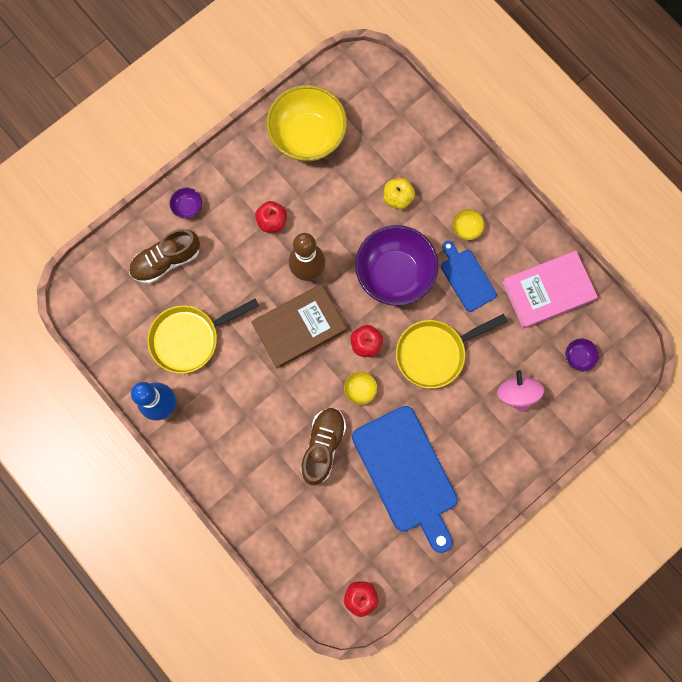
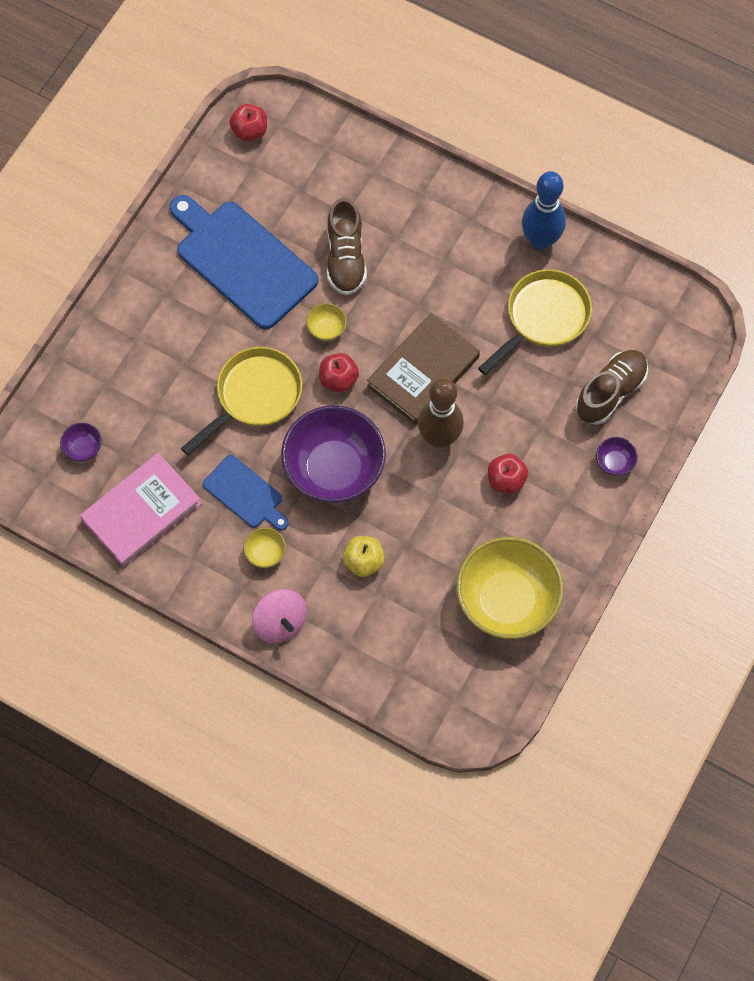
camera: 160 degrees right, 10 degrees down
(516, 393) = (144, 384): pink spinning top -> pink spinning top (280, 622)

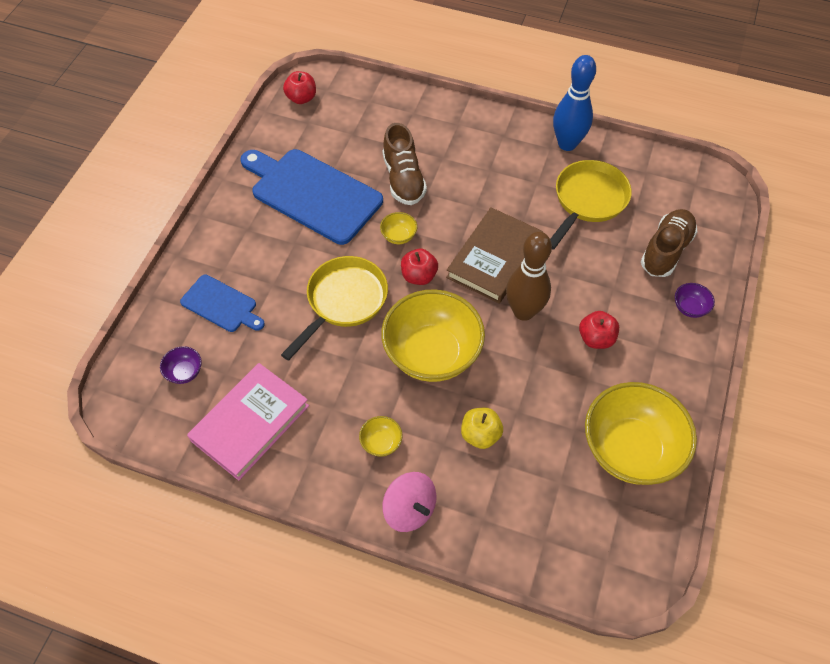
camera: 10 degrees left, 10 degrees down
(245, 494) = (350, 390): blue cutting board -> blue cutting board (221, 305)
(334, 469) = (432, 354): purple bowl -> yellow bowl

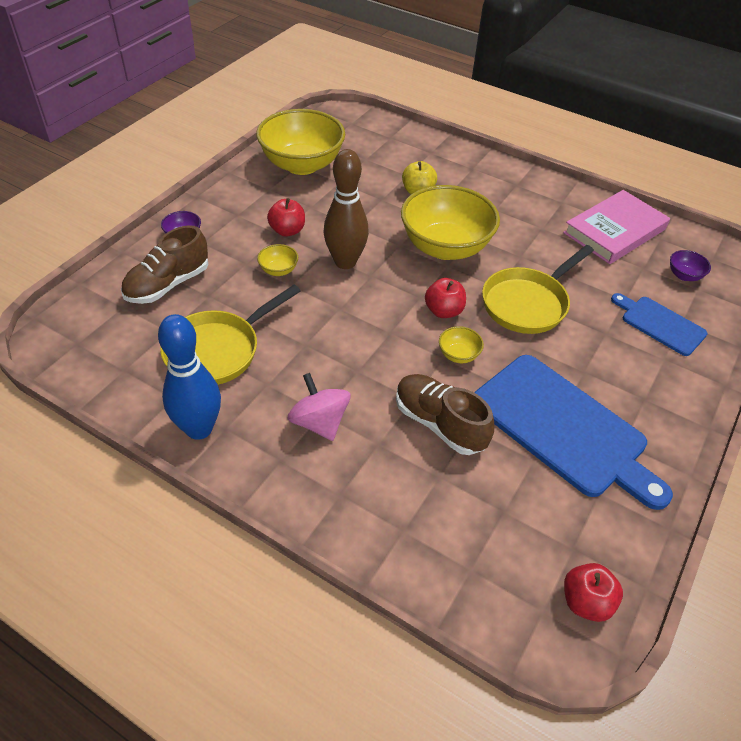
camera: 170 degrees left, 10 degrees down
(381, 443) = (501, 201): yellow bowl -> yellow bowl (278, 270)
(403, 179) = (439, 424): brown shoe -> brown shoe turned 45 degrees counterclockwise
(409, 509) = (484, 165): pink spinning top -> pink spinning top (319, 422)
(494, 258) = (356, 312): brown book -> none

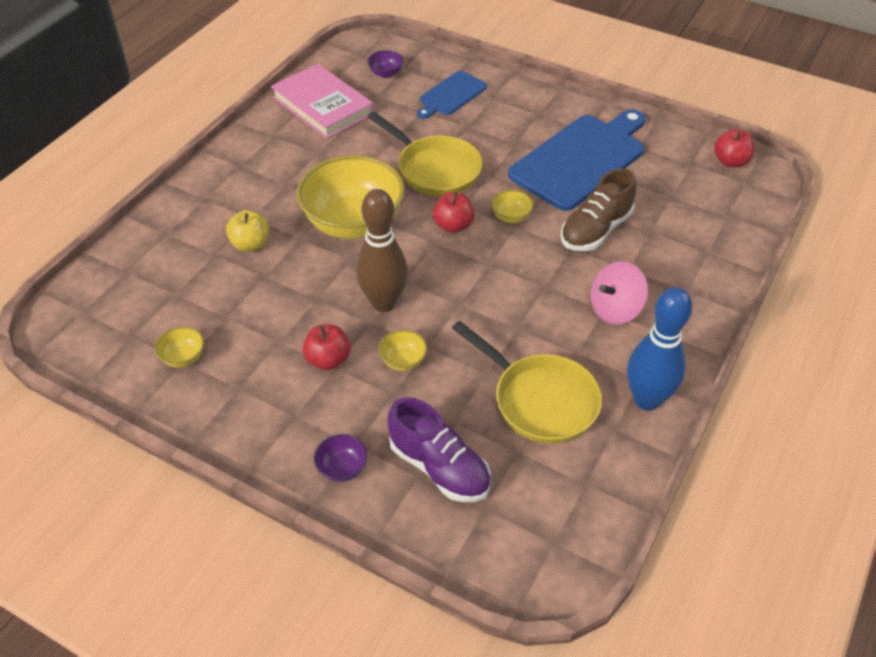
camera: 90 degrees left, 0 degrees up
(168, 284) = (439, 467): brown shoe -> purple shoe
(302, 165) = (183, 357): yellow bowl -> yellow bowl, size x0.40

